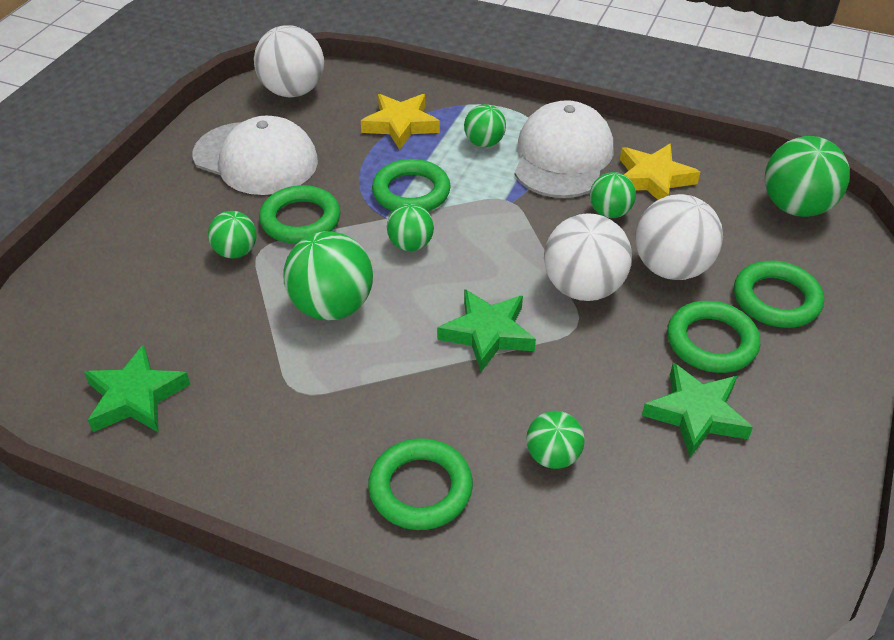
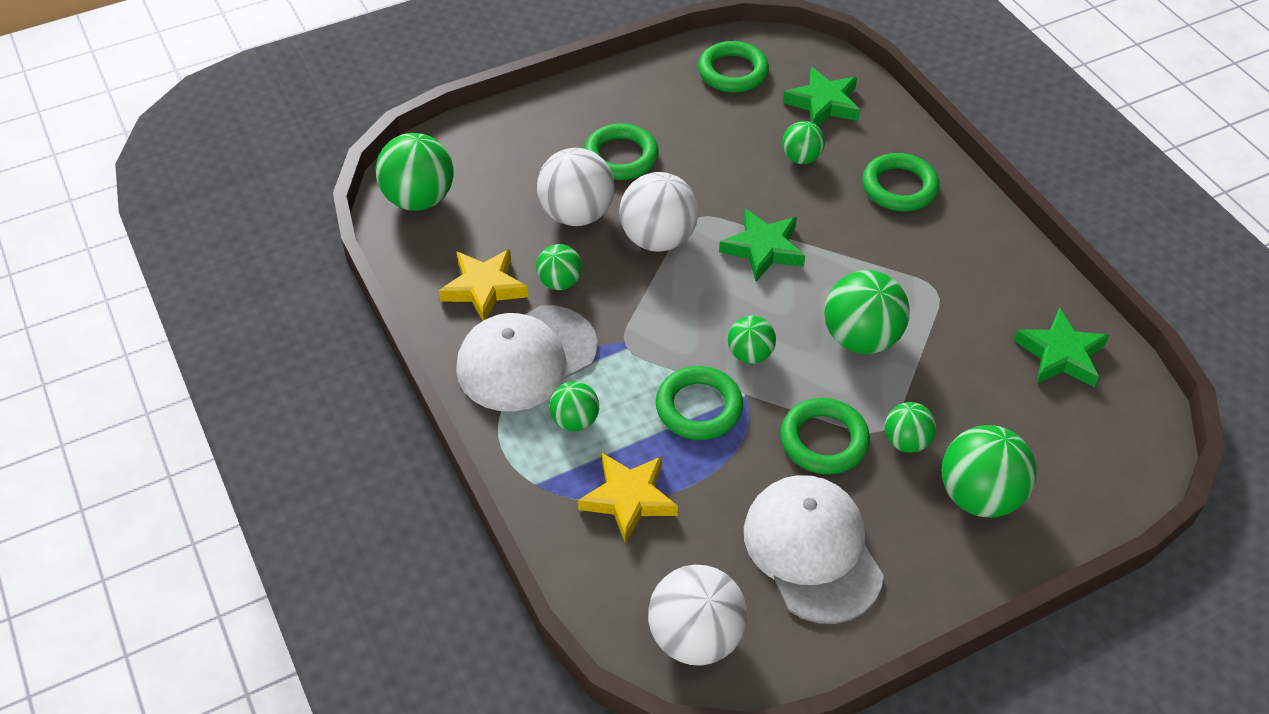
camera: 140 degrees left, 5 degrees up
(154, 246) = (979, 496): none -> green ball
(696, 414) = (688, 129): green star -> green star (823, 103)
(776, 299) = (540, 154): green ring -> green ring (733, 72)

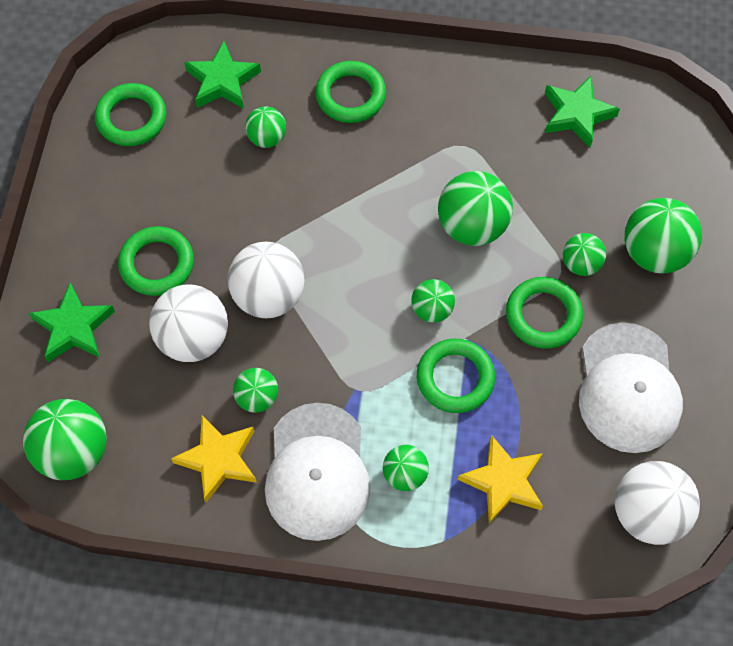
camera: 55 degrees left, 15 degrees up
(763, 249) = (338, 229): green star -> green star (73, 327)
(812, 550) = (628, 388): white cap -> white cap turned 105 degrees counterclockwise

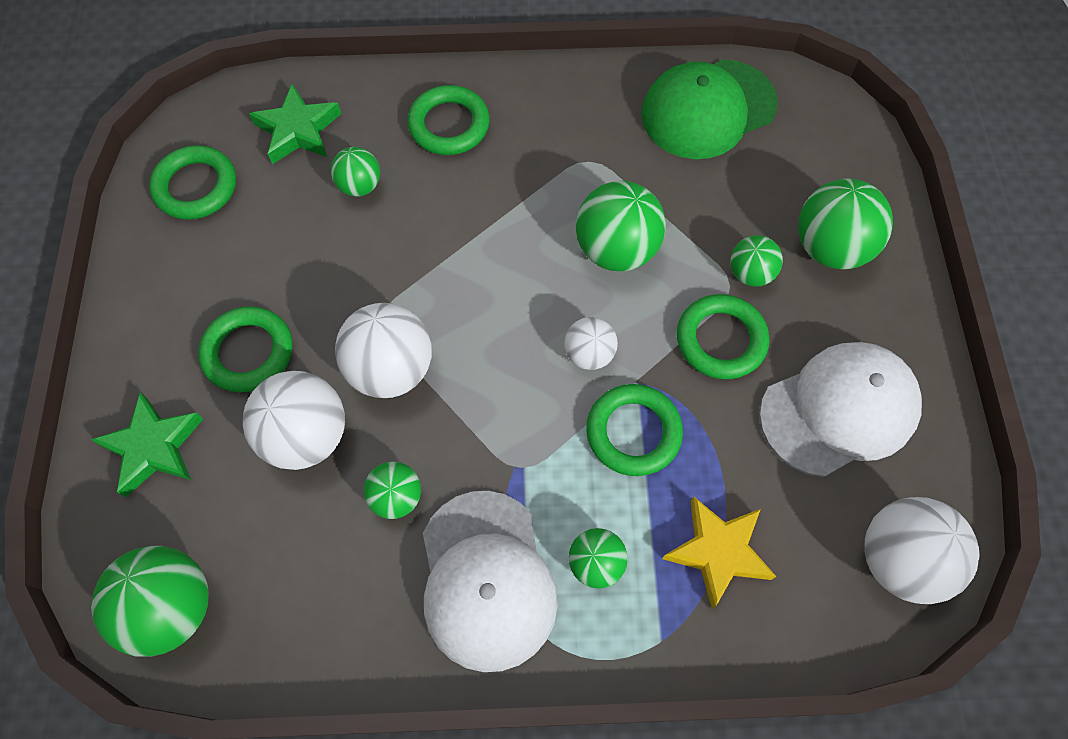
camera: 10 degrees left, 0 degrees up
(218, 459) = (359, 585): yellow star -> none
(432, 309) = (589, 354): green ball -> white ball
(577, 114) = (708, 109): green star -> green cap
(628, 388) = (839, 410): white cap -> white cap turned 105 degrees counterclockwise

